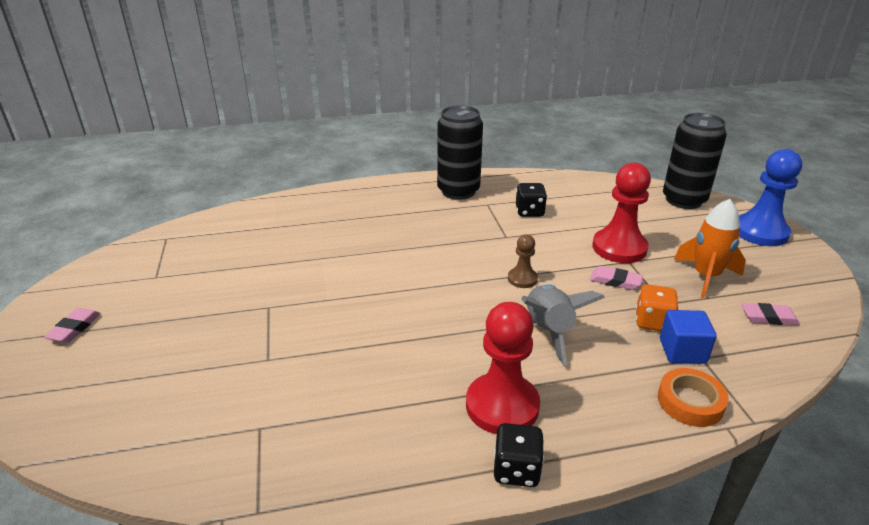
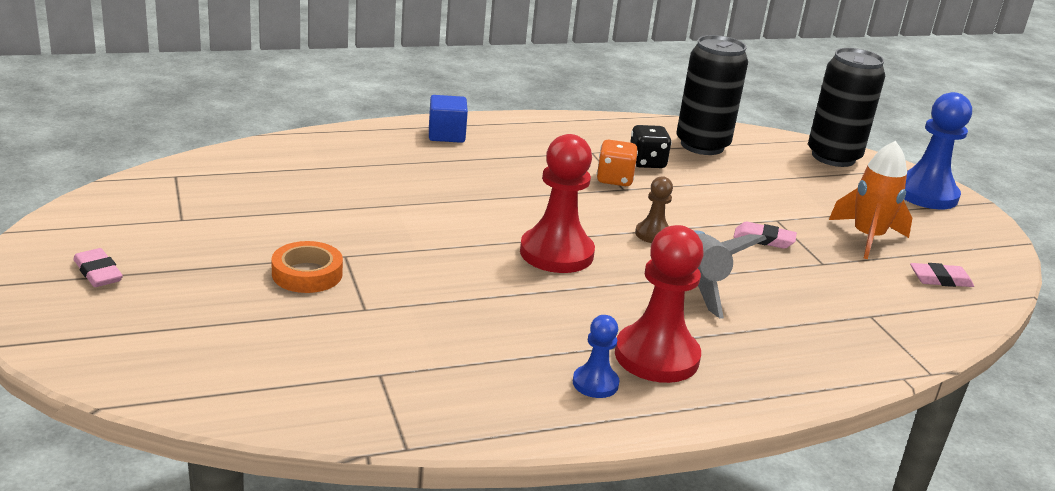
camera: 10 degrees left, 5 degrees down
(74, 328) = (98, 273): pink eraser -> pink eraser turned 45 degrees counterclockwise
(442, 436) = (595, 383): none -> blue pawn
(458, 191) = (551, 136): black can -> black can (702, 145)
(516, 470) = (684, 412): black dice -> none
(619, 248) = (763, 205): red pawn -> red pawn (556, 253)
(653, 322) = (812, 281): orange dice -> orange dice (614, 179)
(682, 351) = (848, 309): blue cube -> blue cube (446, 135)
(690, 402) = (862, 355): orange tape -> orange tape (307, 274)

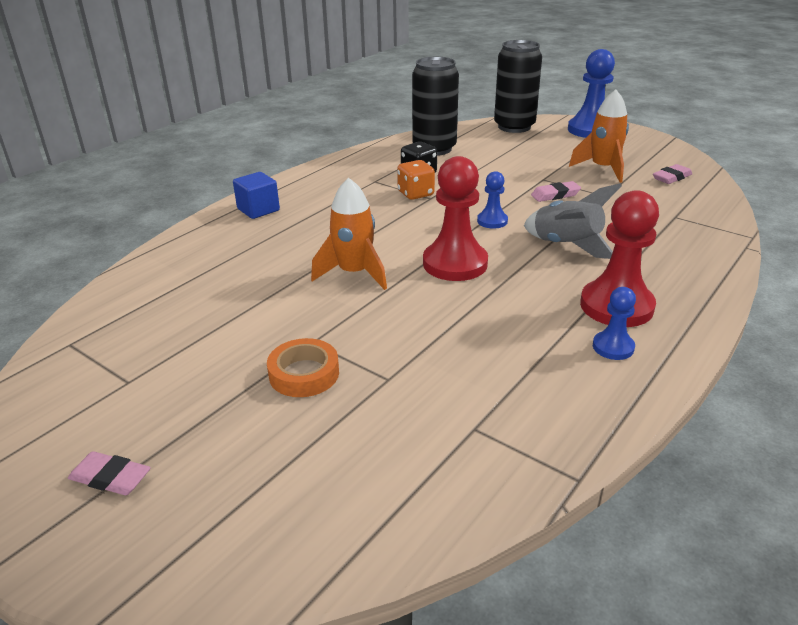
camera: 30 degrees left, 5 degrees up
(453, 221) = (354, 273): none -> orange rocket
(653, 234) = (492, 221): brown pawn -> blue pawn

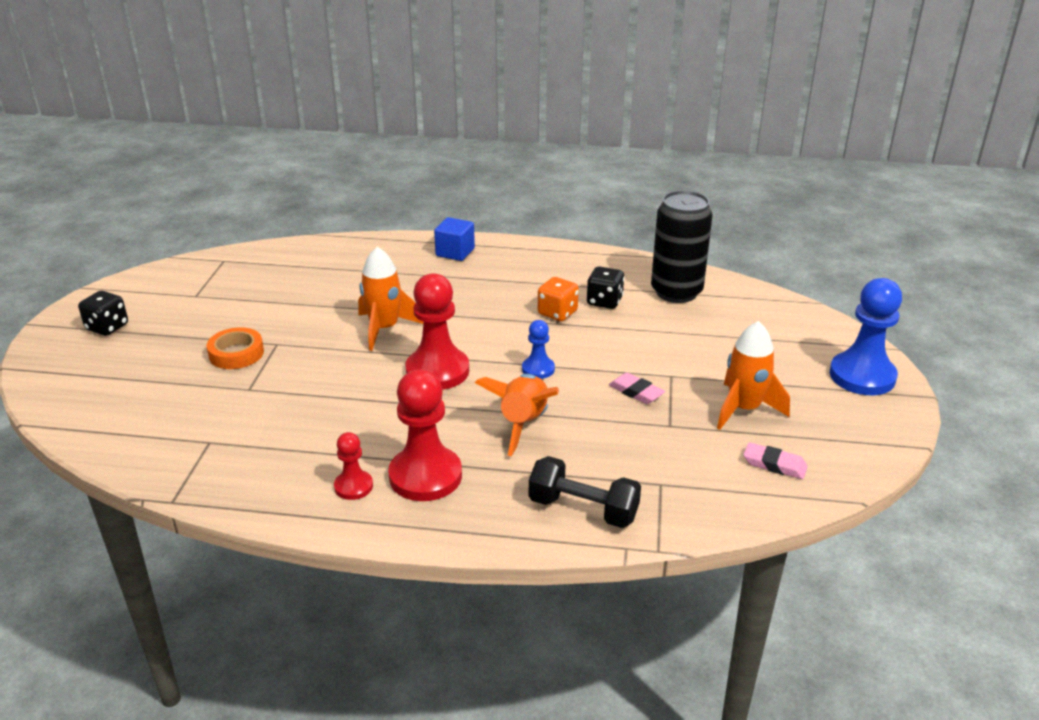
camera: 60 degrees right, 0 degrees up
(110, 478) = (107, 327): pink eraser -> black dice
(514, 127) = (802, 322): black can -> none
(566, 246) = (523, 424): grey rocket -> orange rocket
(613, 347) = (353, 486): blue pawn -> red pawn
(694, 250) = (583, 509): none -> black dumbbell

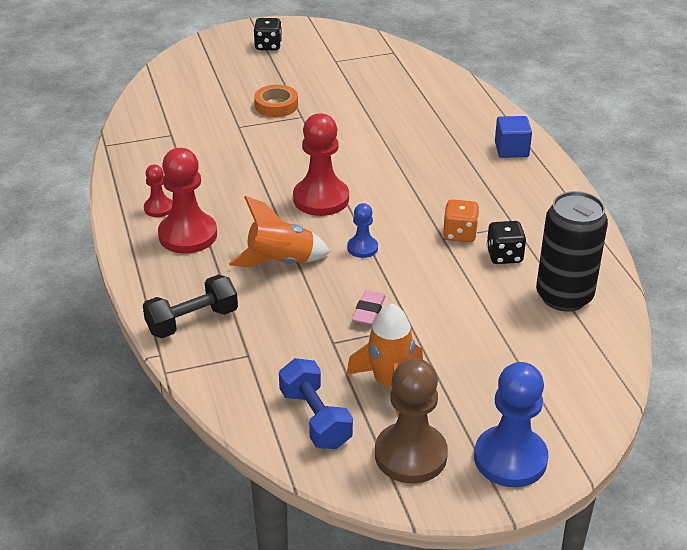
camera: 65 degrees right, 5 degrees up
(384, 329) = (359, 155): orange rocket -> none
(583, 509) = (192, 321): black dumbbell -> black dumbbell turned 60 degrees clockwise
(774, 464) = (315, 418): pink eraser -> blue dumbbell
(842, 424) = (410, 455): none -> brown pawn

